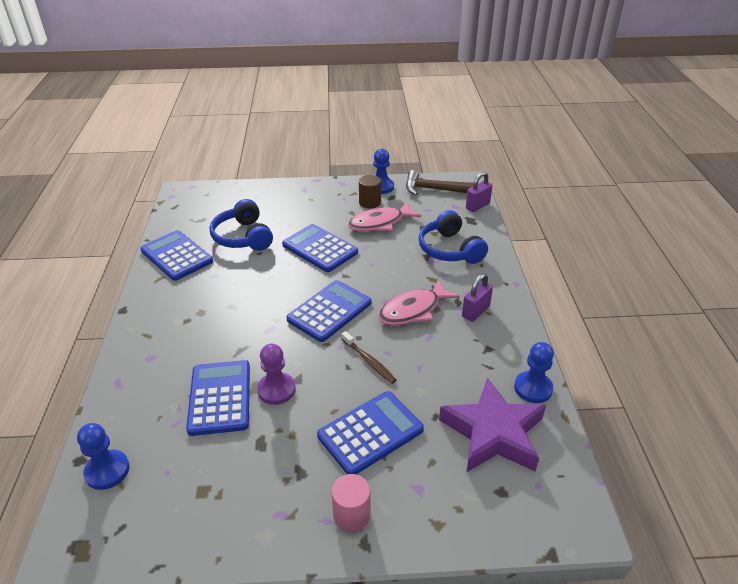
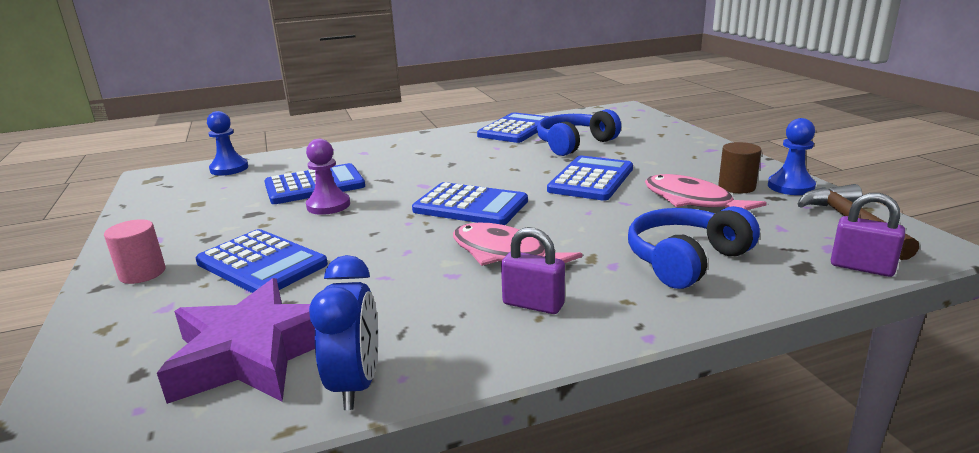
camera: 75 degrees right, 15 degrees down
(369, 361) = (386, 243): brown toothbrush -> none
(533, 388) = (356, 384): blue pawn -> blue clock

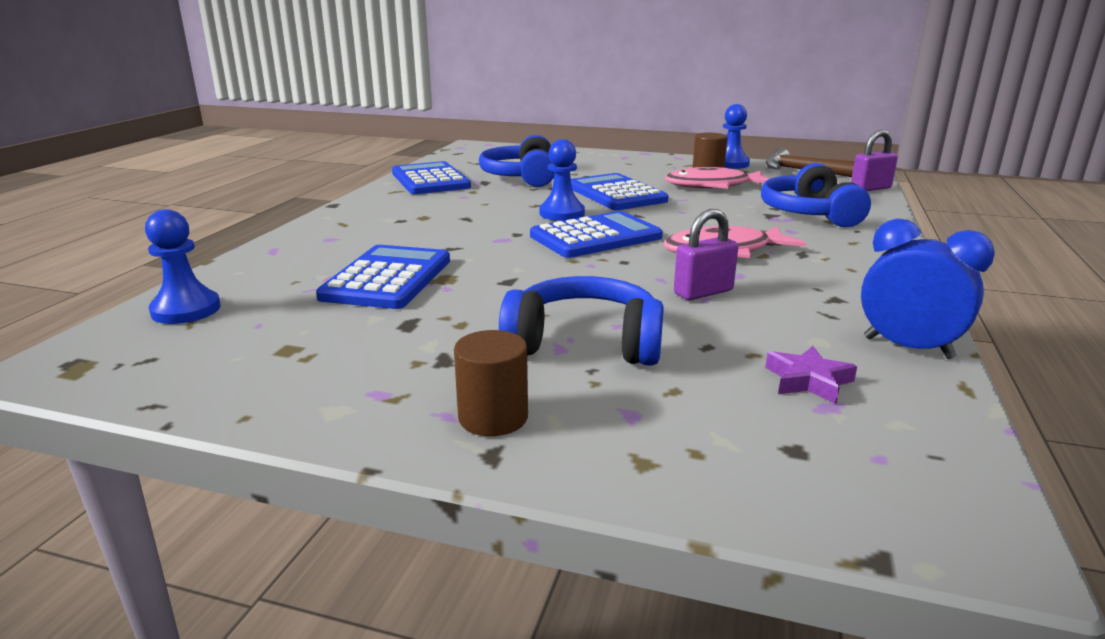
camera: 55 degrees left, 0 degrees up
(142, 273) = (493, 417): pink cylinder -> brown cylinder
(253, 353) = (808, 381): purple star -> purple star, size x0.43
(261, 264) = (584, 343): blue calculator -> blue headphones
(328, 205) = (470, 284): purple pawn -> none
(507, 181) = (562, 213): none -> blue pawn
(533, 304) = (828, 265): purple padlock -> purple padlock (703, 292)

